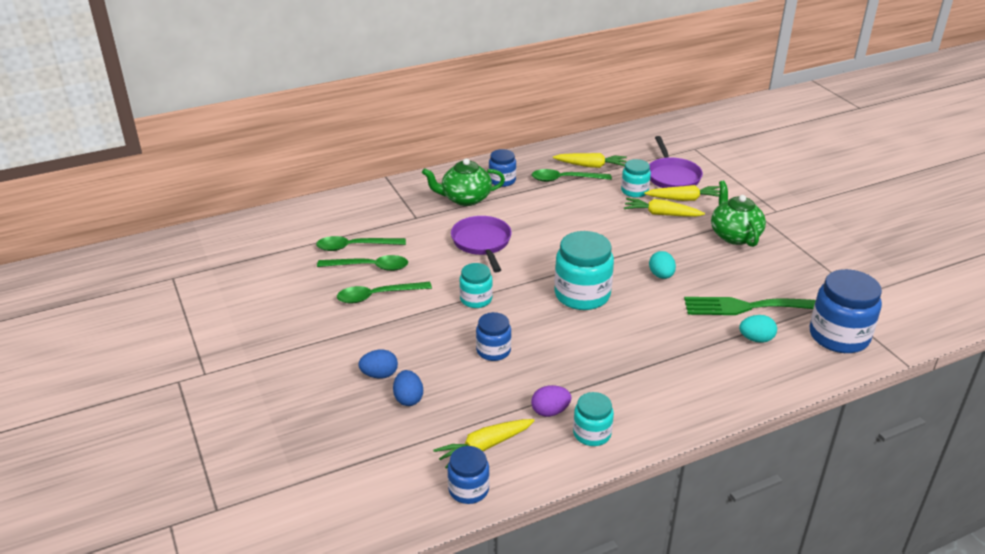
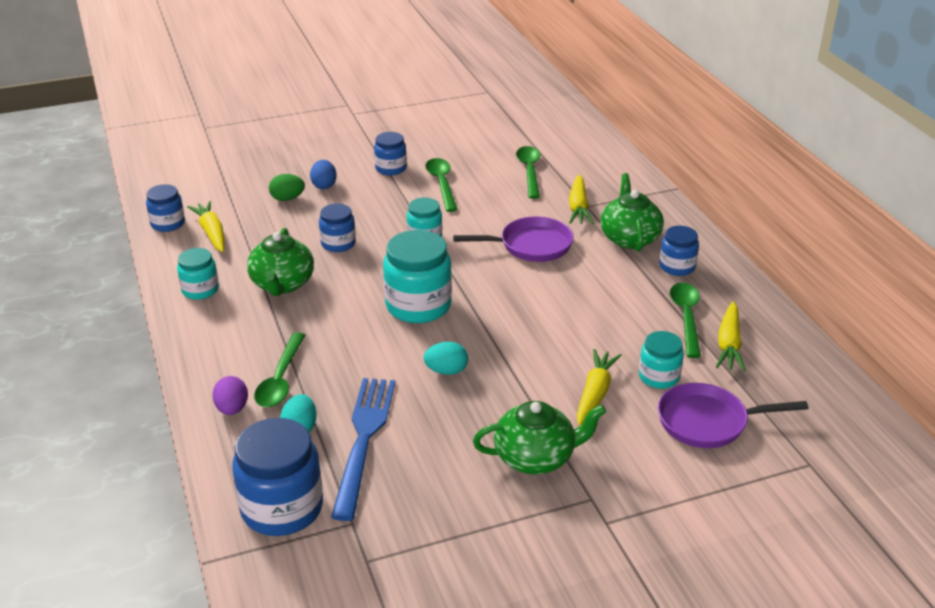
camera: 95 degrees right, 0 degrees up
(344, 331) = (391, 168): none -> blue jar
(370, 267) = (492, 180): green spoon -> green spoon (280, 379)
(408, 399) = (287, 199): blue egg -> green egg
(550, 411) = (240, 269): purple egg -> purple egg (232, 409)
(569, 378) = (282, 284): none -> green teapot
(684, 199) = (638, 423): yellow carrot -> yellow carrot (578, 207)
(752, 307) = (364, 438): green fork -> blue fork

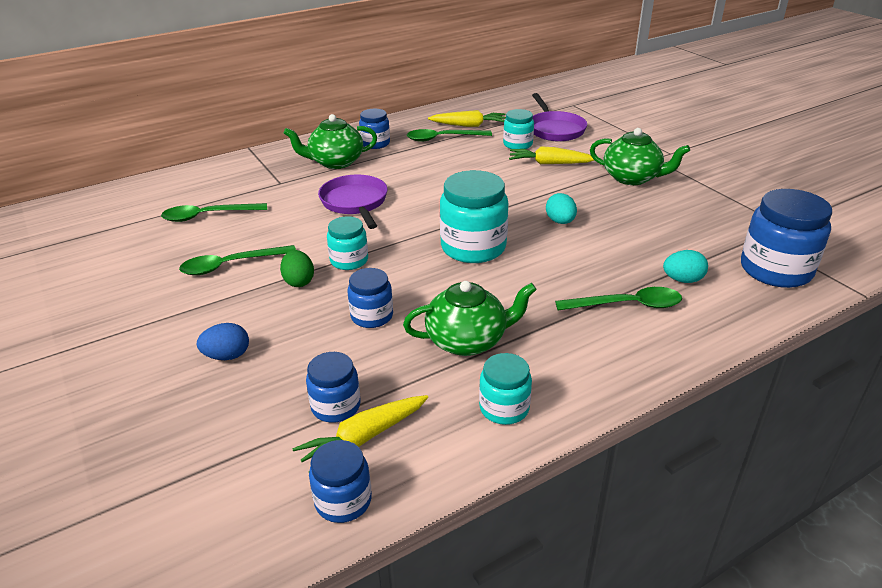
camera: 100 degrees left, 0 degrees up
(232, 409) = (688, 325): purple egg -> none
(287, 199) = (263, 383): green egg -> green egg (299, 281)
(364, 438) = (669, 246): blue fork -> none
(391, 168) = (186, 307): blue jar -> blue jar (336, 406)
(536, 457) = (632, 178): green teapot -> green teapot turned 135 degrees clockwise
(578, 207) = (283, 186): yellow carrot -> none

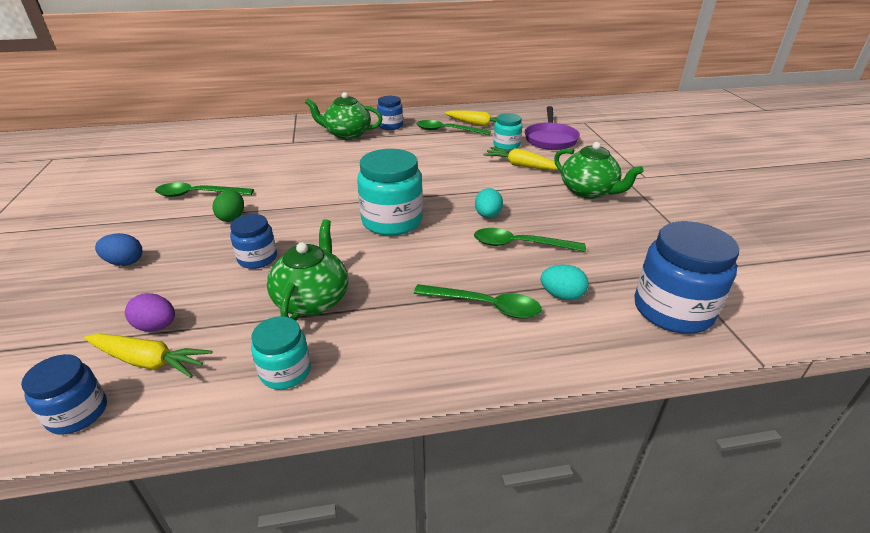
camera: 20 degrees right, 0 degrees up
(208, 216) = (220, 156): green spoon -> green spoon (520, 245)
(336, 406) = (156, 326): blue jar -> purple egg
(349, 260) = (284, 210): turquoise jar -> none
(355, 203) = (332, 167): purple pan -> none
(363, 438) = (149, 361): yellow carrot -> yellow carrot turned 150 degrees counterclockwise
(467, 341) = (312, 300): green teapot -> green teapot turned 90 degrees counterclockwise

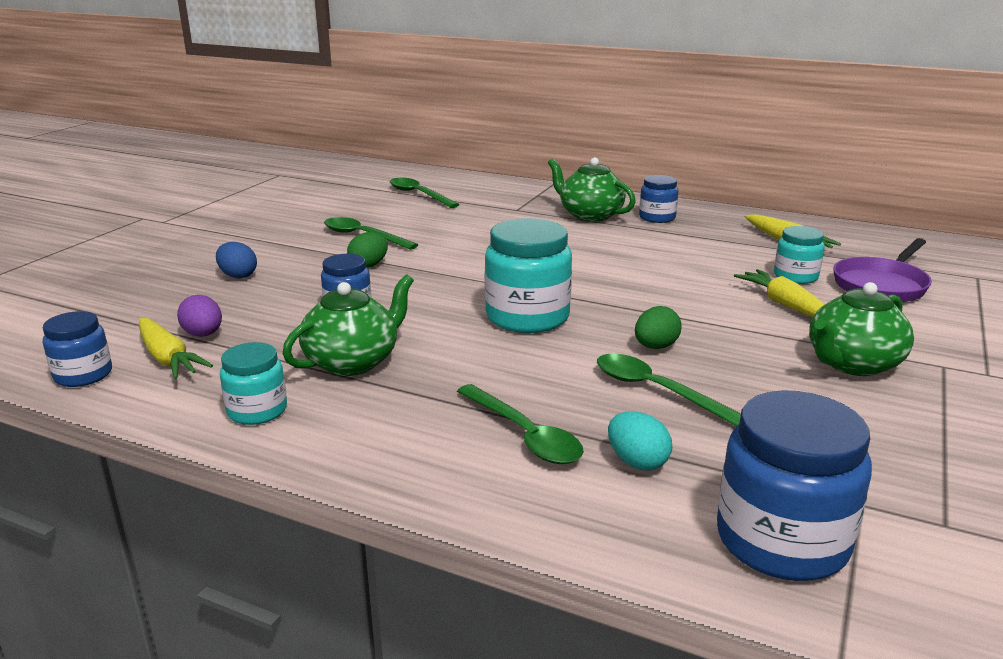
camera: 35 degrees right, 10 degrees down
(447, 131) = (729, 240): green spoon -> green spoon (419, 195)
(488, 216) = (655, 347): turquoise egg -> green egg
(589, 191) = (852, 364): green teapot -> green teapot turned 60 degrees clockwise

